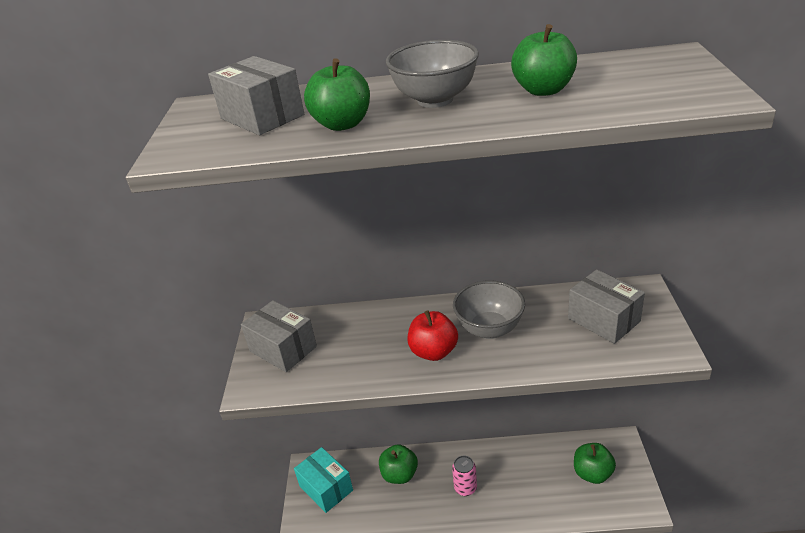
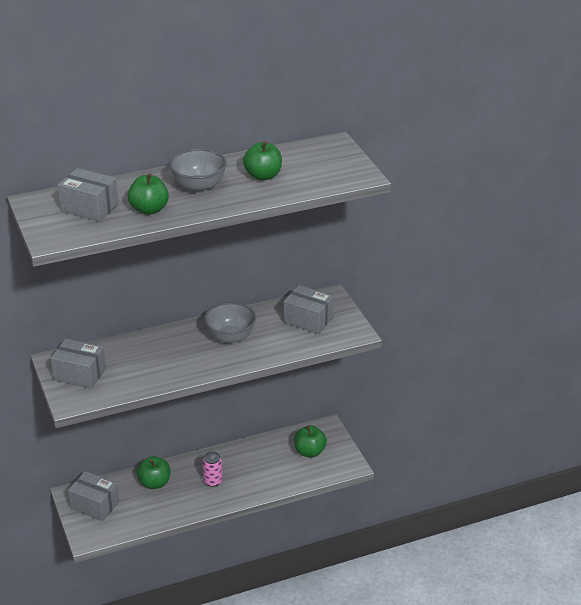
camera: 25 degrees left, 0 degrees up
(326, 488) = (94, 505): turquoise box -> grey box
(433, 352) = (196, 358): red apple -> none

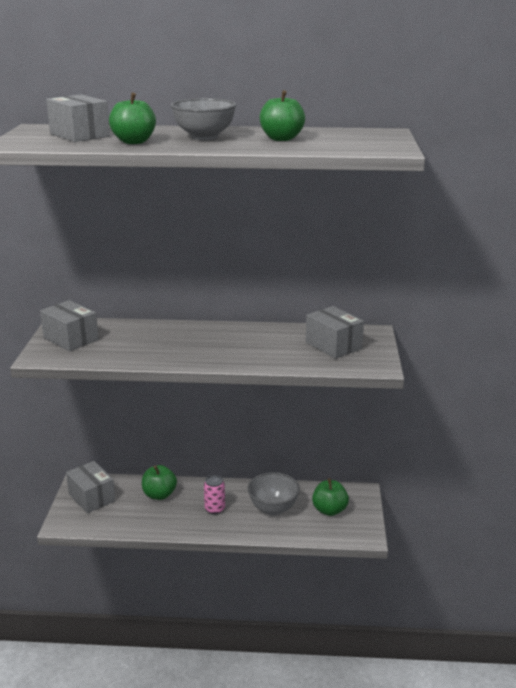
camera: 25 degrees right, 10 degrees down
(230, 338) = (240, 342): grey bowl -> grey bowl (273, 508)

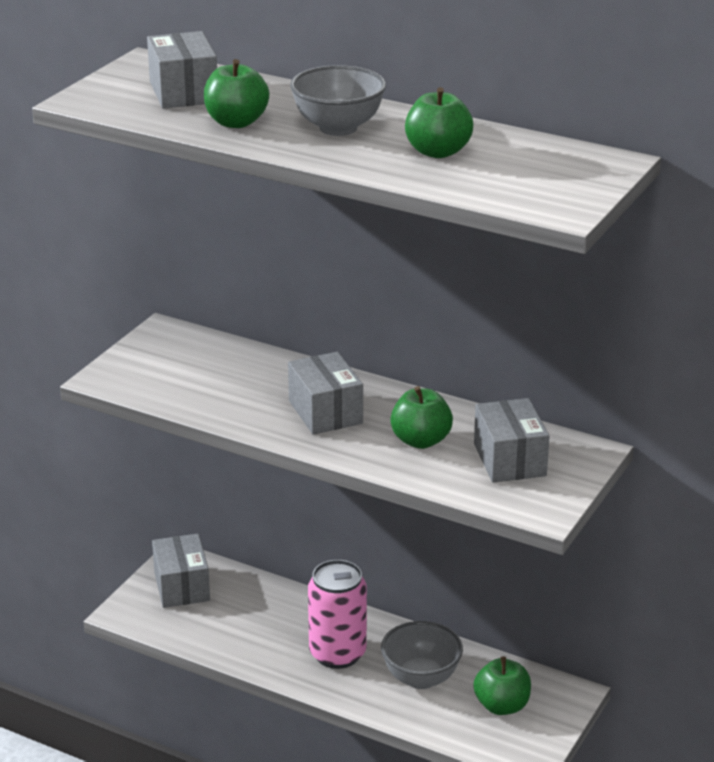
camera: 25 degrees right, 5 degrees up
(71, 339) = (161, 359): grey box -> grey box (325, 412)
(159, 495) = (274, 609): green apple -> green apple (421, 440)
(215, 509) = (337, 653): pink can -> pink can, size x1.81

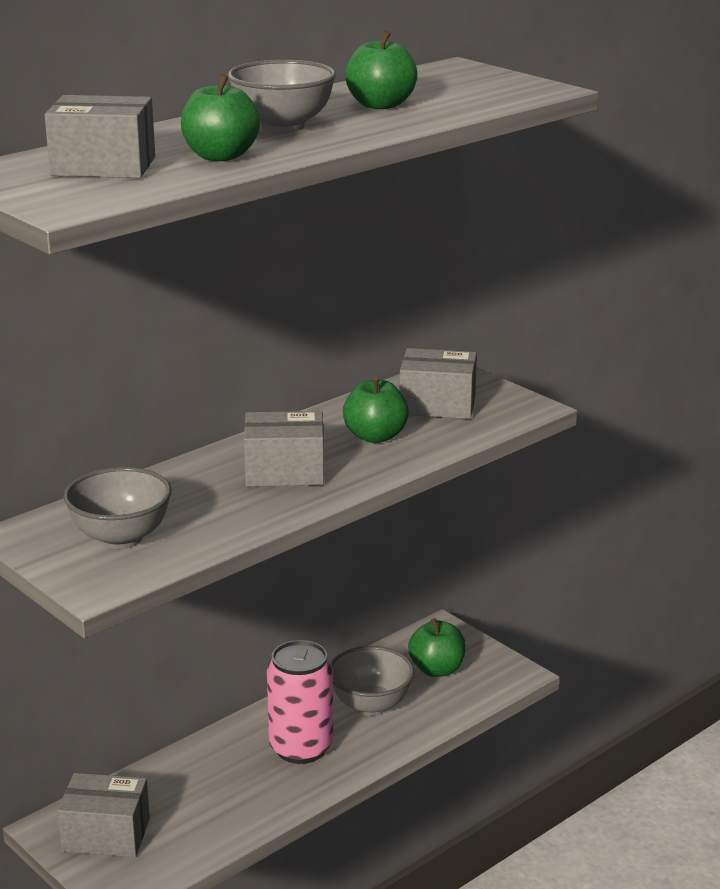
camera: 70 degrees left, 5 degrees down
(177, 370) = (121, 538): none -> grey bowl

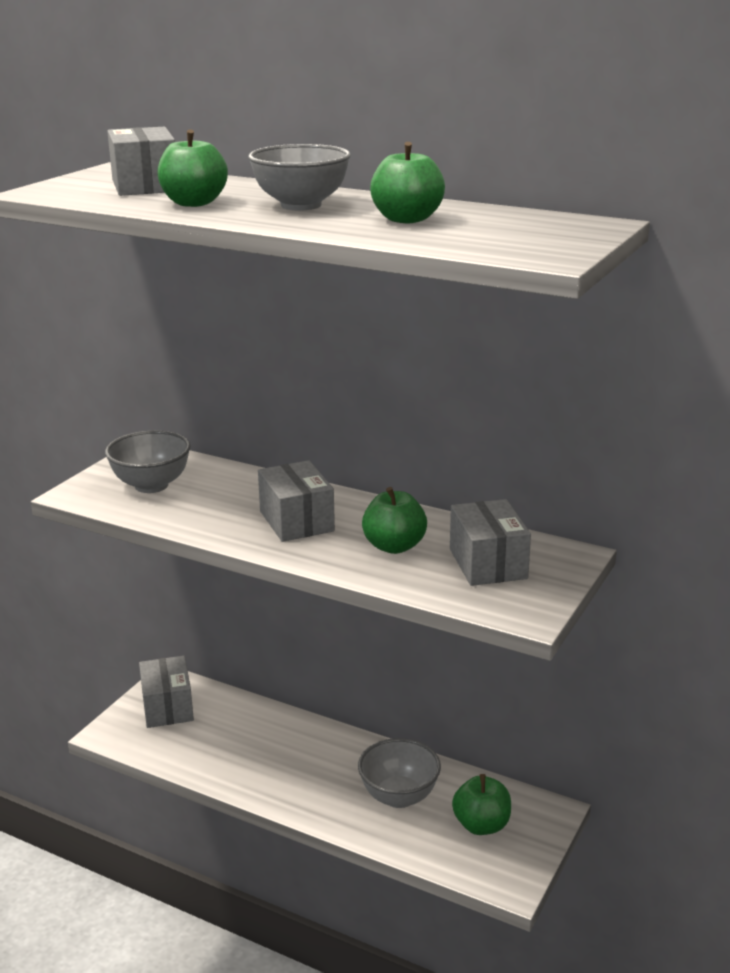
camera: 70 degrees right, 0 degrees up
(301, 748) = (316, 772): pink can -> none

